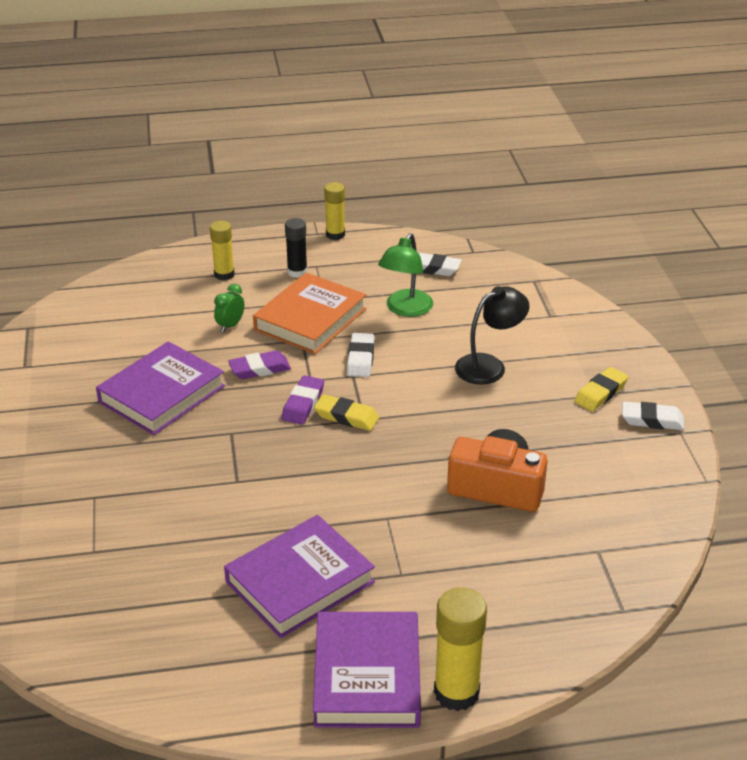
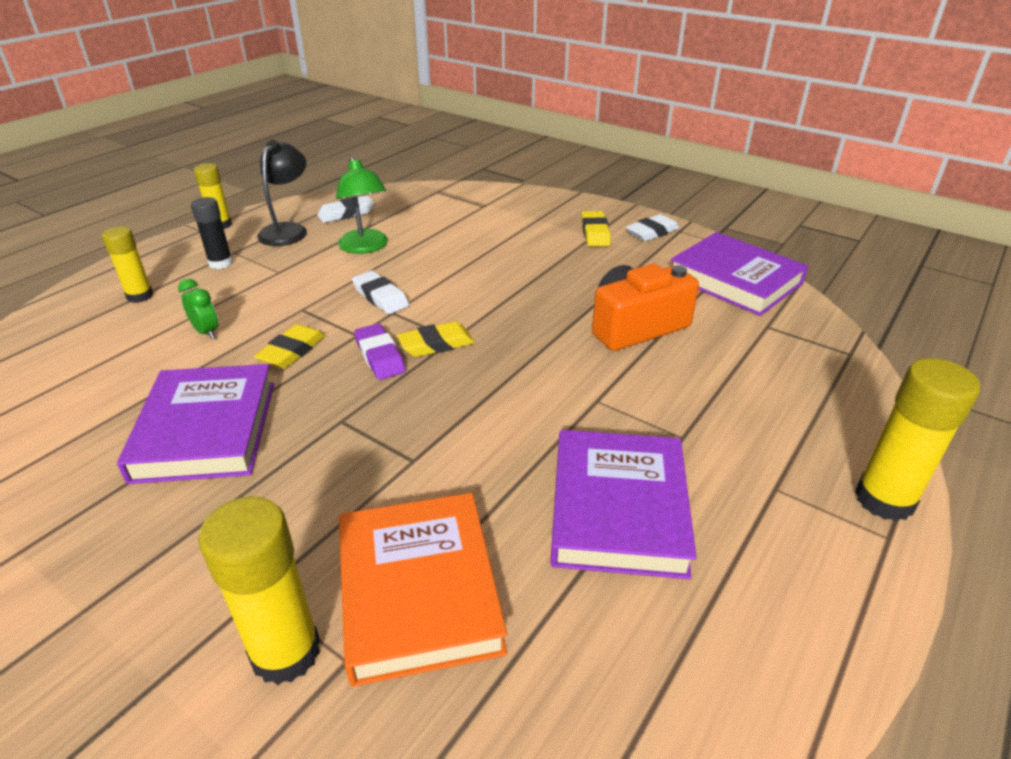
camera: 45 degrees left, 0 degrees up
(76, 530) = (286, 652): none -> yellow glue stick
(230, 326) = (206, 332): green clock -> green clock turned 150 degrees clockwise
(259, 369) = (292, 351): purple eraser -> yellow eraser
(310, 319) = (287, 290): orange book -> orange book (419, 591)
(367, 676) = (810, 547): purple book -> purple book (734, 280)
(489, 366) = (492, 253): black lamp -> black lamp (288, 230)

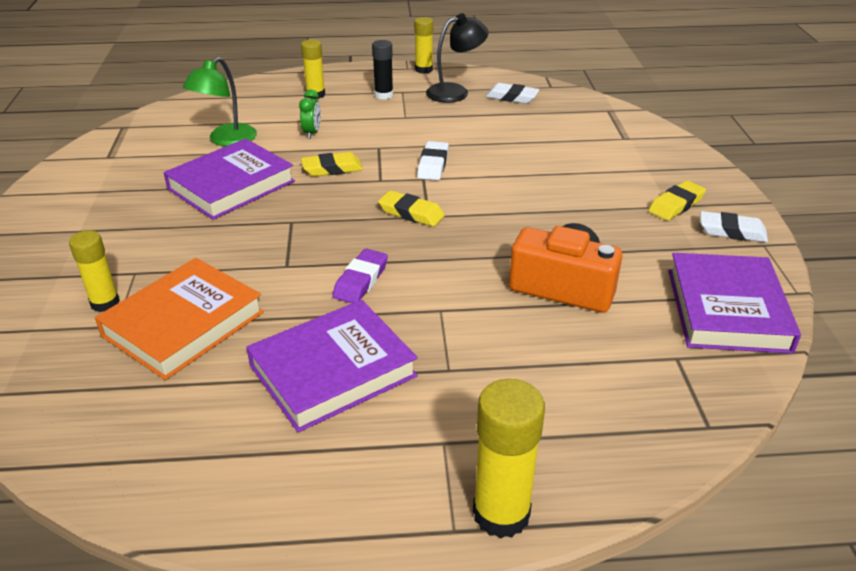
camera: 50 degrees right, 0 degrees up
(286, 652) = (105, 303): yellow glue stick -> yellow glue stick, size x0.65
(365, 247) = (482, 127): green lamp -> green lamp (226, 140)
(380, 356) = (369, 200): purple eraser -> purple eraser (361, 281)

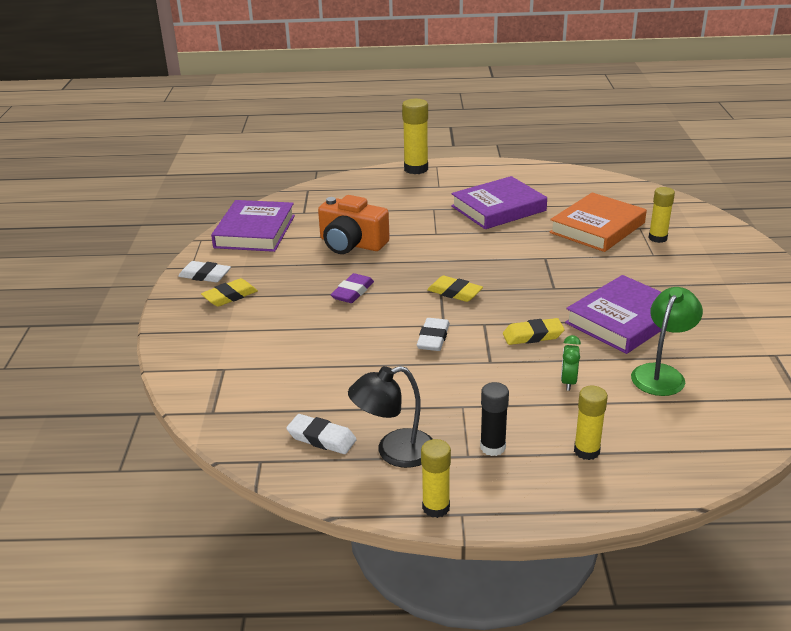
camera: 175 degrees left, 5 degrees down
(361, 281) = (489, 248): purple eraser -> purple eraser (352, 292)

